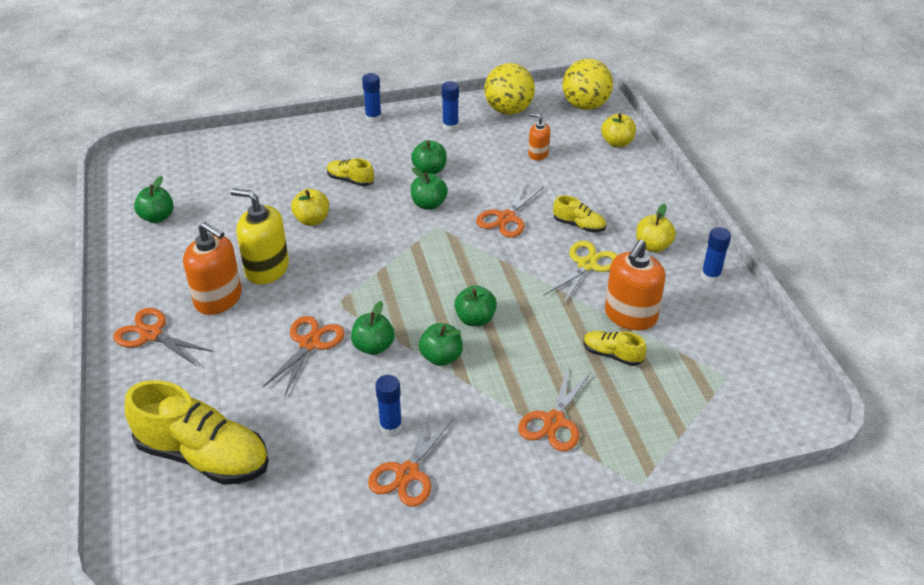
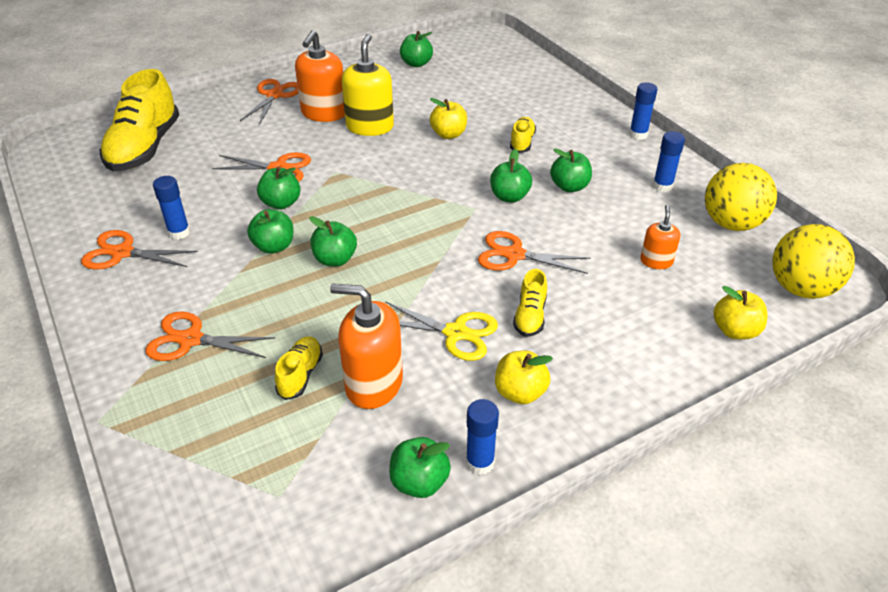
camera: 75 degrees right, 0 degrees up
(723, 306) = (419, 482): none -> green apple

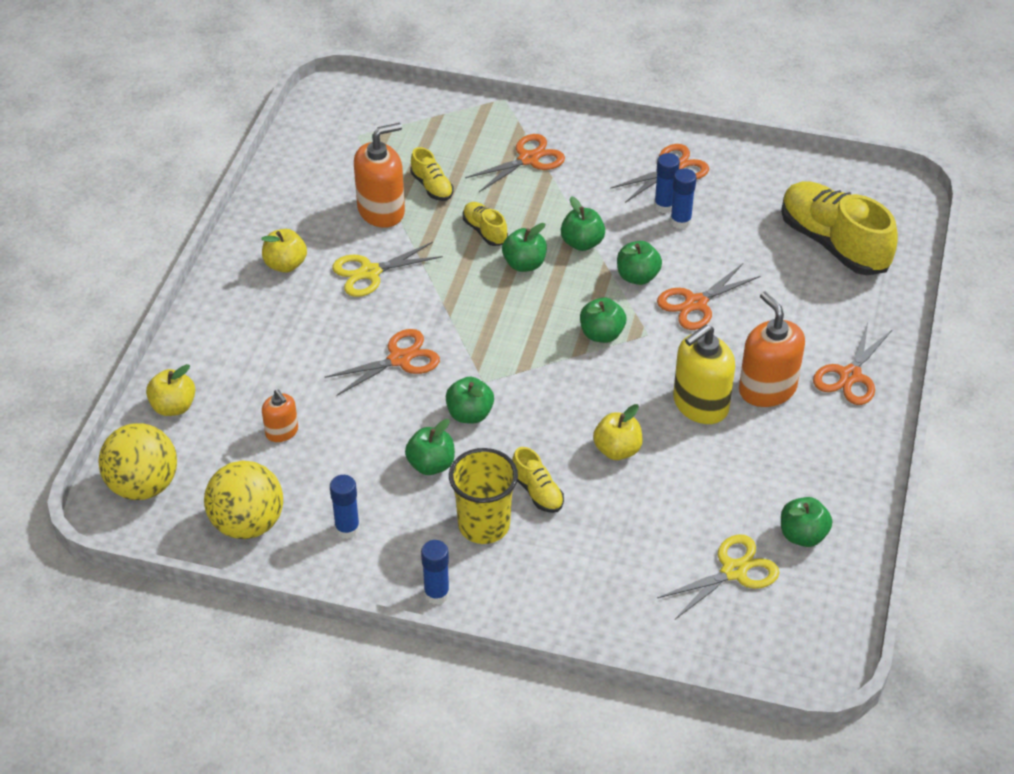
camera: 135 degrees right, 5 degrees up
(274, 95) = (850, 376): orange scissors -> orange scissors turned 60 degrees clockwise
(370, 127) = (700, 404): yellow soap dispenser -> yellow soap dispenser turned 90 degrees clockwise
(419, 482) = (291, 185): green apple -> green apple (601, 334)
(470, 70) = (733, 571): none -> yellow scissors
(480, 462) = (268, 214): blue glue stick -> blue glue stick (680, 221)
(530, 316) = (333, 318): yellow shoe -> yellow shoe (485, 231)
(573, 145) = (484, 525): none -> yellow cup

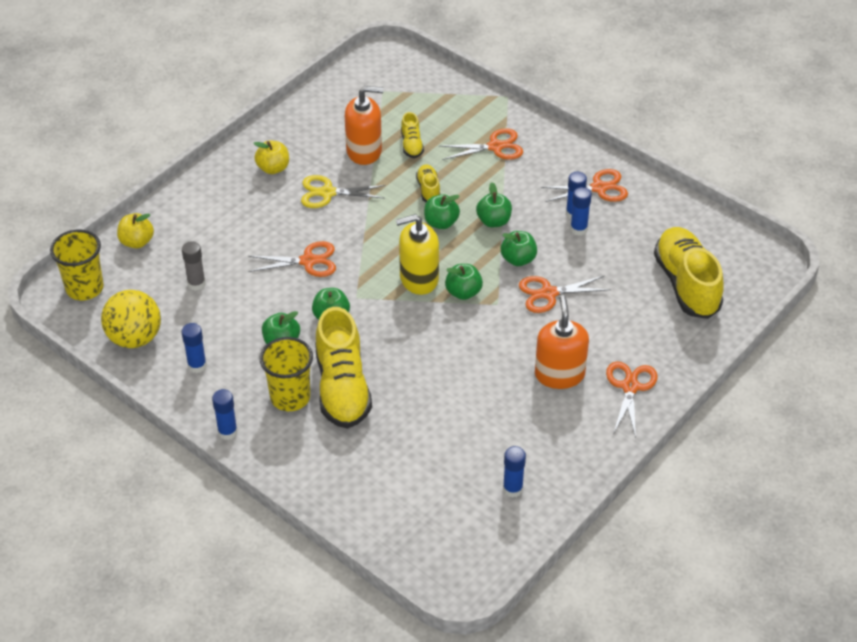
camera: 25 degrees right, 0 degrees up
(143, 485) = (85, 288): yellow ball -> yellow cup
(282, 432) = (196, 284): orange soap dispenser -> grey glue stick
(537, 492) = (342, 388): yellow shoe -> yellow shoe, size x2.14
(617, 450) = (418, 379): yellow apple -> none
(700, 404) = (501, 368): yellow soap dispenser -> yellow soap dispenser (419, 279)
(733, 571) = (444, 495): yellow scissors -> none
(802, 535) = (512, 489): green apple -> blue glue stick
(850, 376) = (630, 387): orange scissors -> orange scissors turned 135 degrees clockwise

